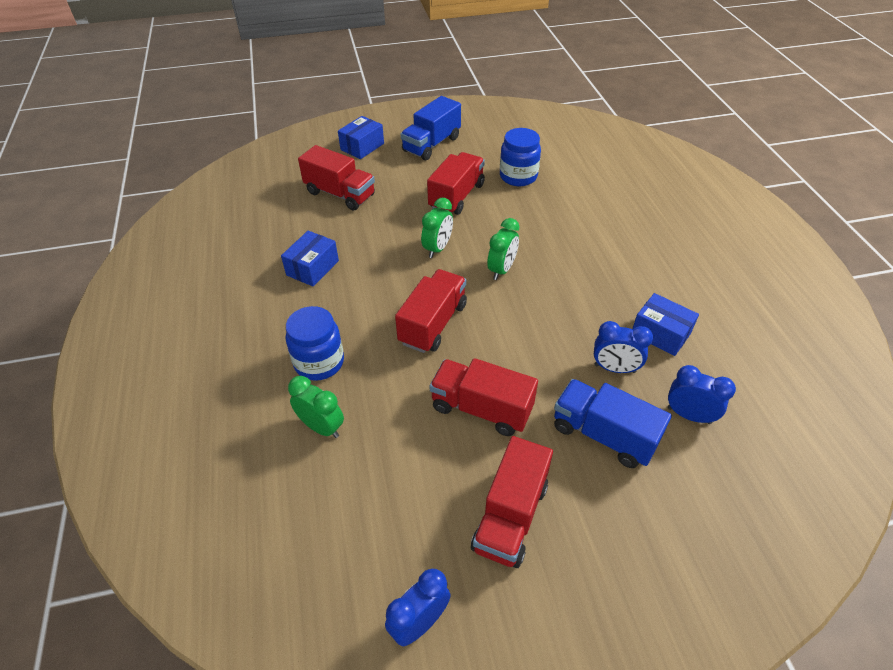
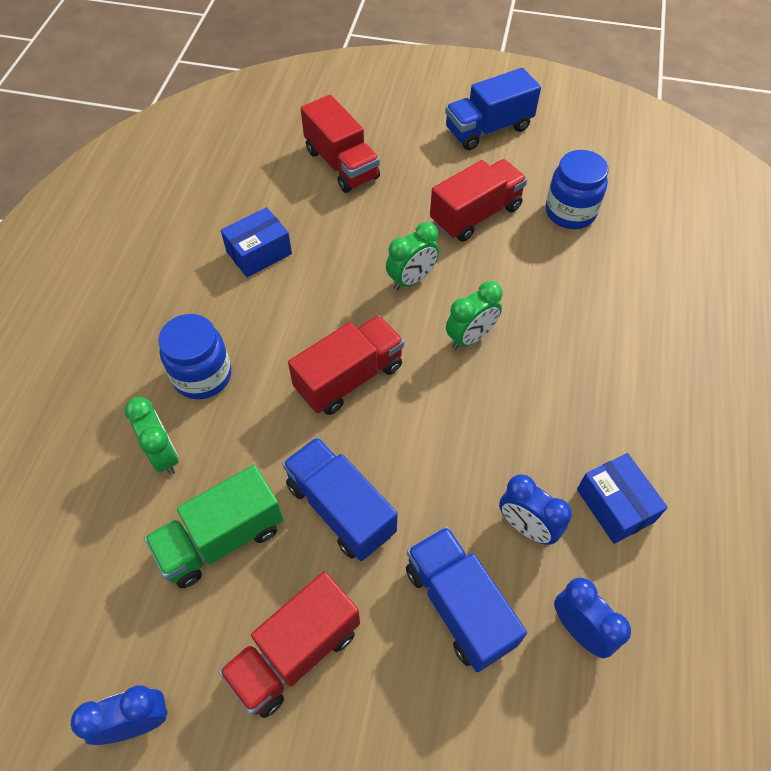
camera: 25 degrees right, 10 degrees up
(362, 146) = (403, 105): blue box -> none
(405, 465) = (221, 539): none -> green truck
(481, 408) = (340, 509): red truck -> blue truck

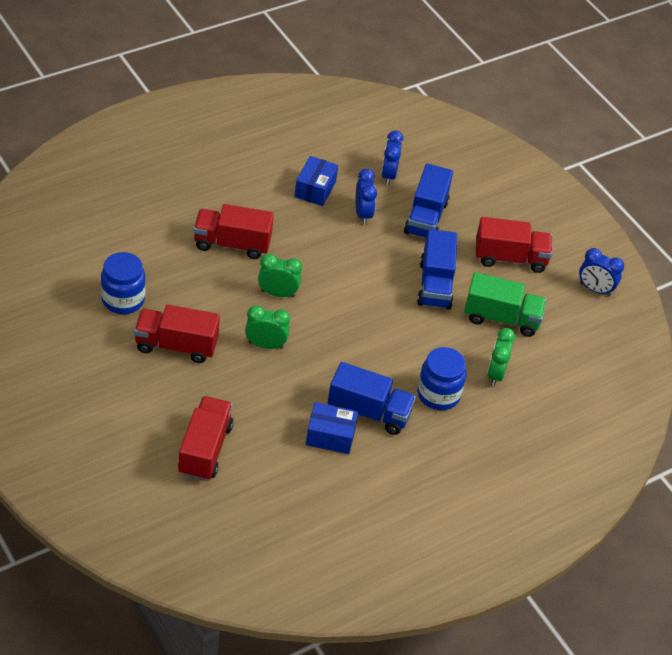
camera: 140 degrees left, 10 degrees down
(349, 378) = (364, 329): red truck -> red truck (232, 244)
(488, 129) = (78, 388): blue truck -> blue truck (369, 412)

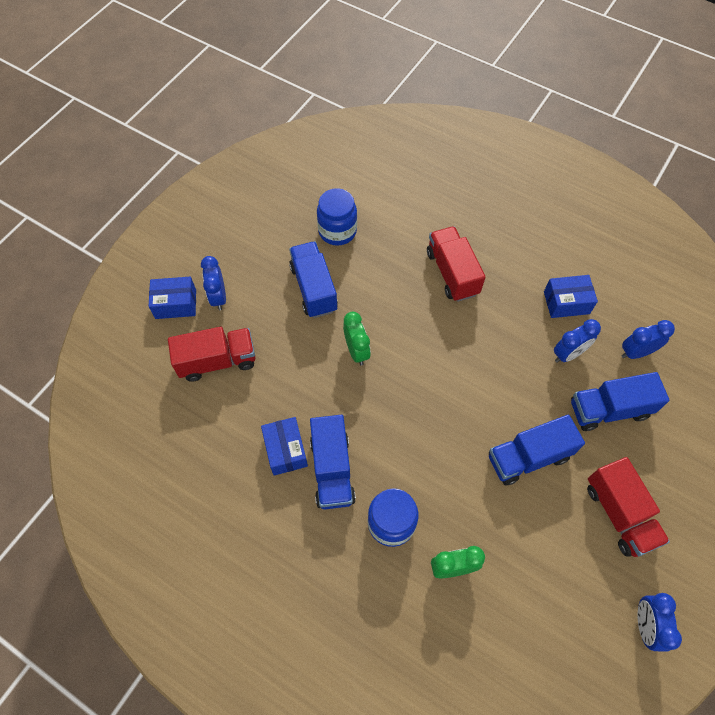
camera: 70 degrees right, 15 degrees up
(114, 458) = (176, 304): none -> blue box
(132, 421) = (218, 297): none -> blue clock
(176, 345) = (314, 288): red truck -> blue truck
(278, 293) = (421, 332): green clock -> none
(501, 318) = (531, 541): green truck -> none

